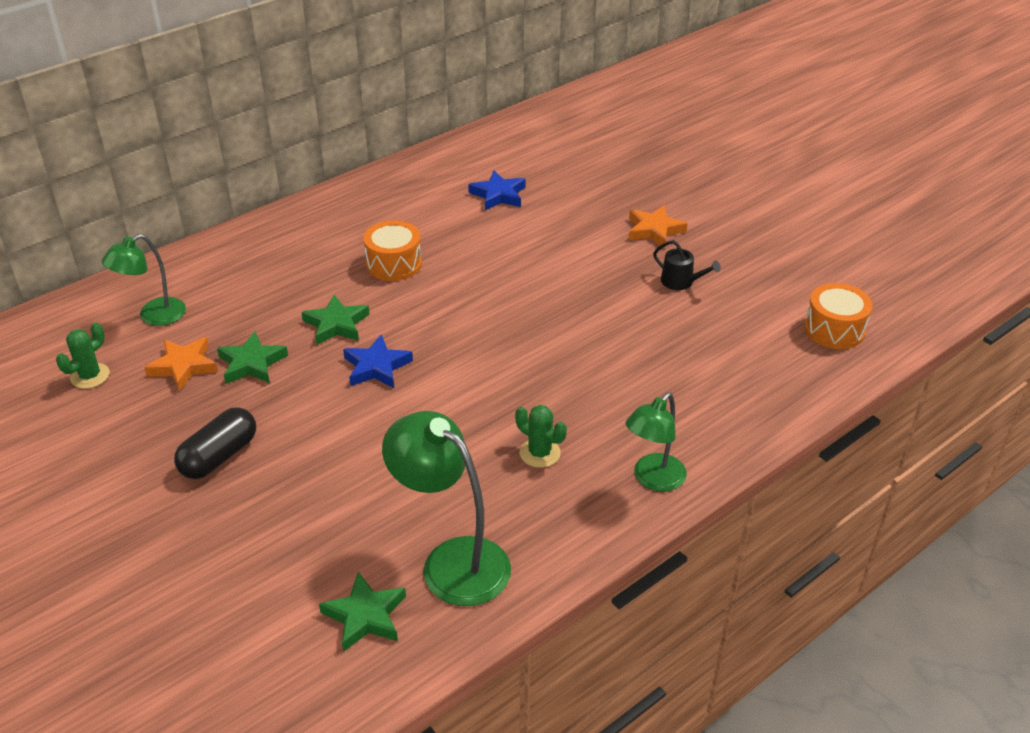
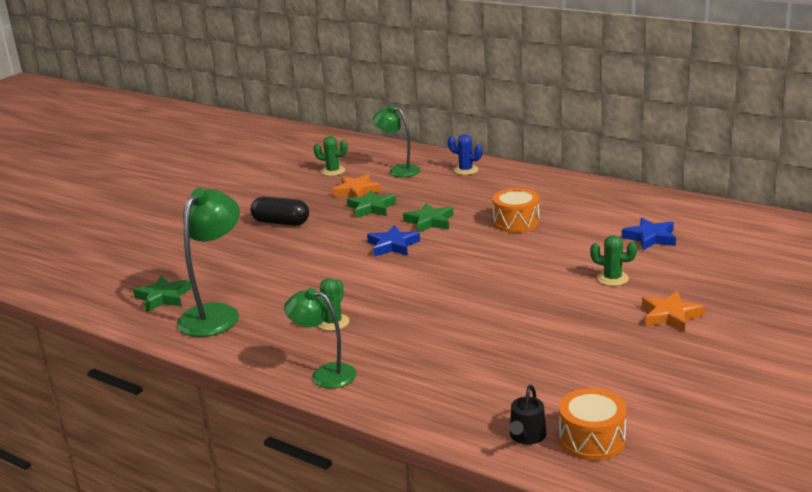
camera: 75 degrees right, 15 degrees down
(214, 264) = (466, 170): none -> blue cactus
(565, 240) = (612, 278): none -> green cactus
(681, 282) = (599, 343): black watering can -> black watering can (526, 436)

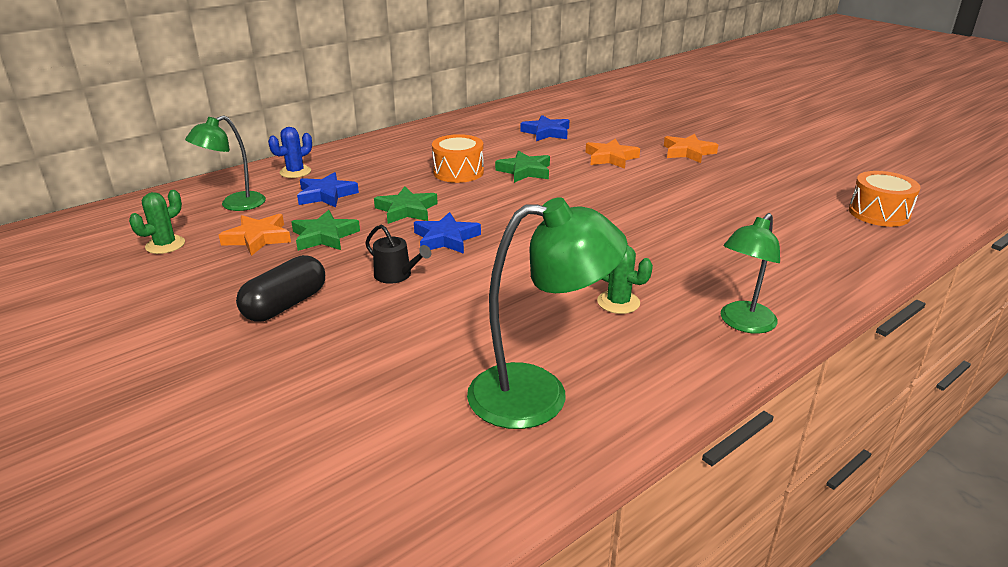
camera: 75 degrees left, 5 degrees up
(163, 297) = (443, 449): green star -> green star (525, 171)
(216, 314) = (539, 395): green lamp -> green lamp turned 135 degrees clockwise
(435, 190) = (326, 195): none -> blue star
(526, 436) = (875, 237): black watering can -> black watering can (396, 275)
(612, 278) = (610, 158): green cactus -> orange star

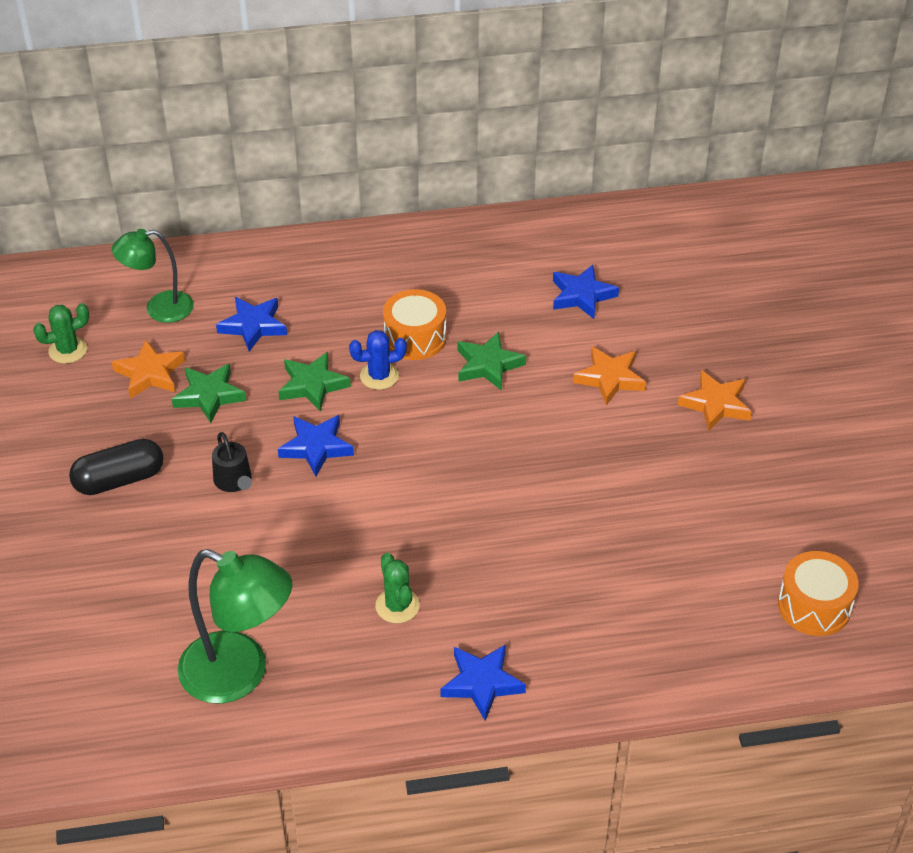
camera: 30 degrees right, 15 degrees up
(295, 172) = (249, 271): blue cactus -> blue cactus (379, 376)
(743, 323) = (482, 683): green lamp -> blue star

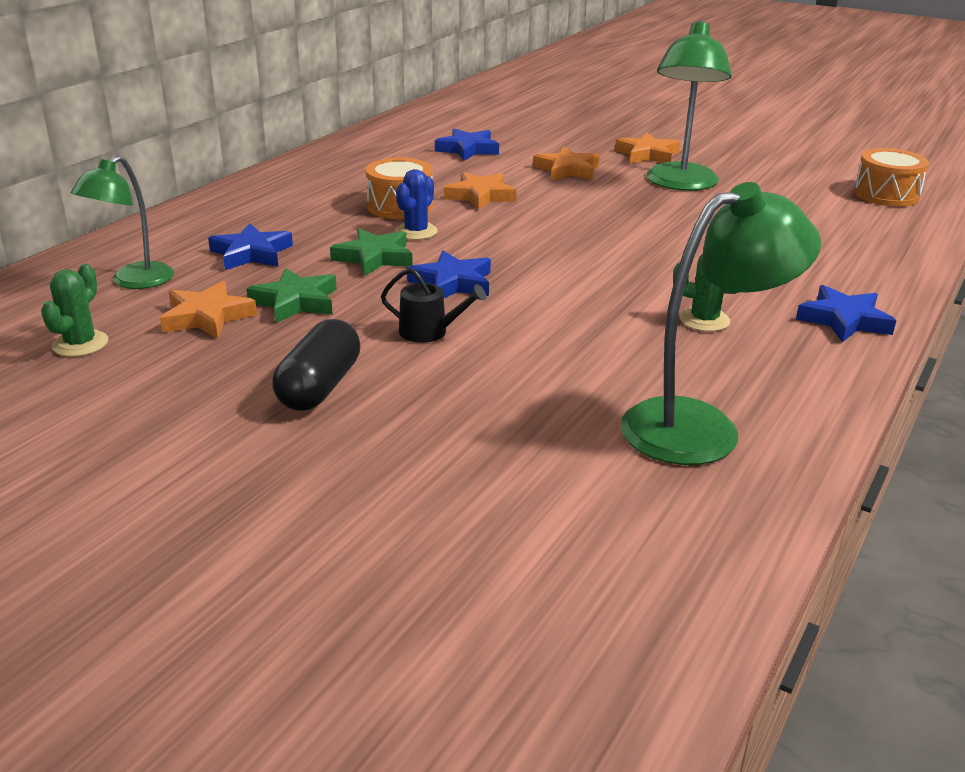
camera: 50 degrees left, 15 degrees down
(488, 365) = (480, 196): green star -> orange star
(665, 462) = (680, 184): none -> green lamp

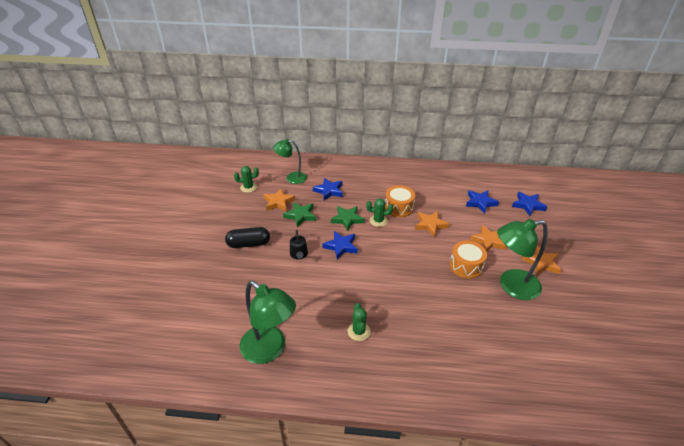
camera: 65 degrees right, 10 degrees up
(416, 232) = (378, 221): blue cactus -> green cactus
(844, 320) = (393, 385): blue star -> blue star (528, 205)
(886, 195) = (590, 383): orange drum -> orange drum (466, 266)

